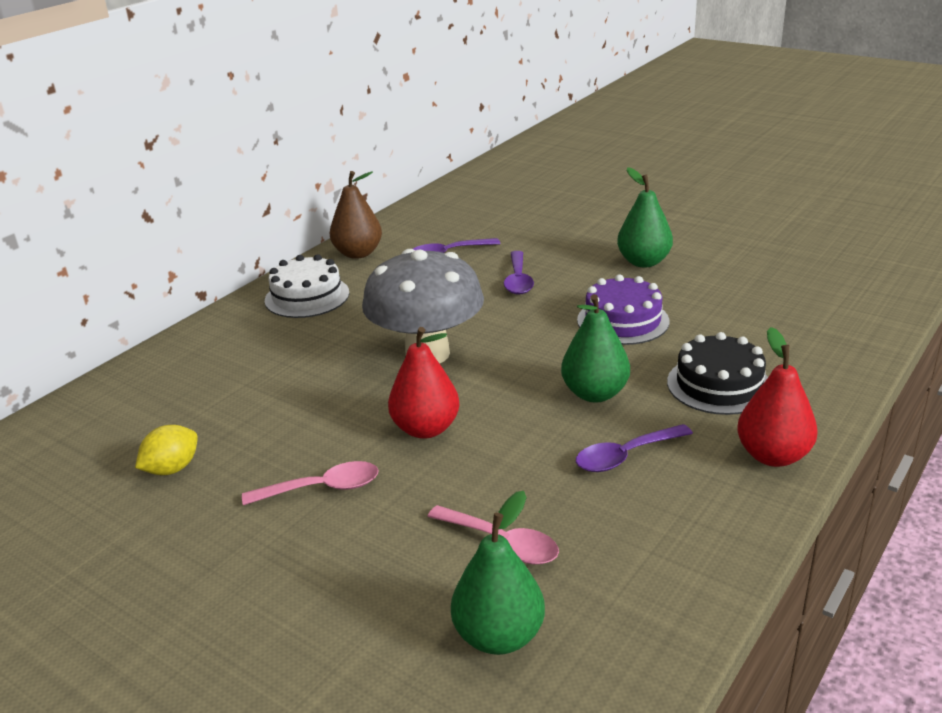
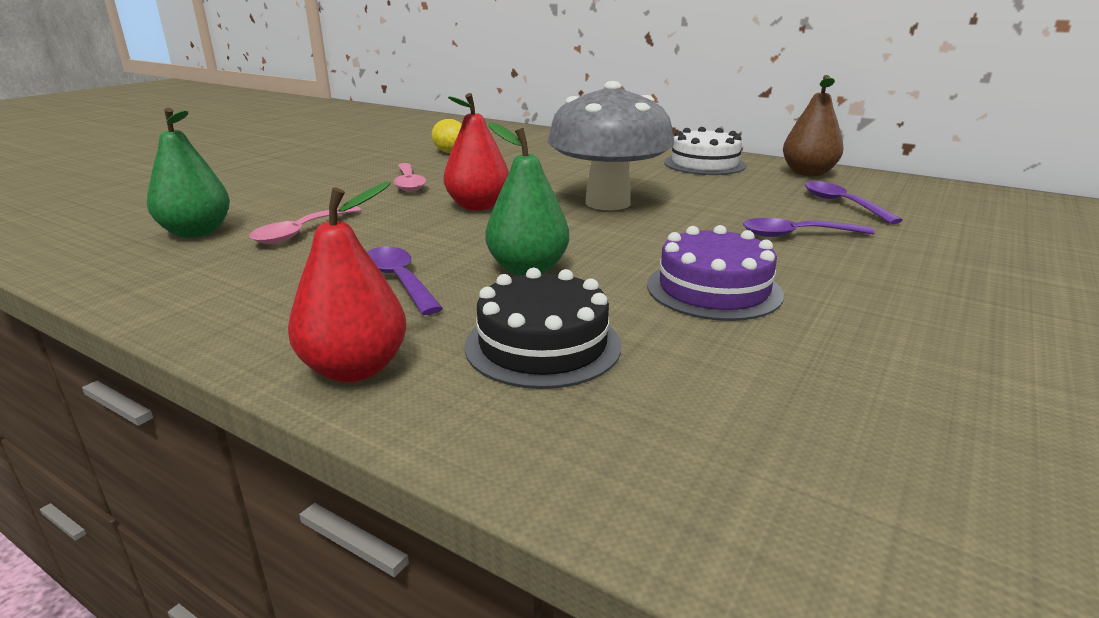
camera: 85 degrees right, 5 degrees down
(643, 262) = (926, 311): green pear -> none

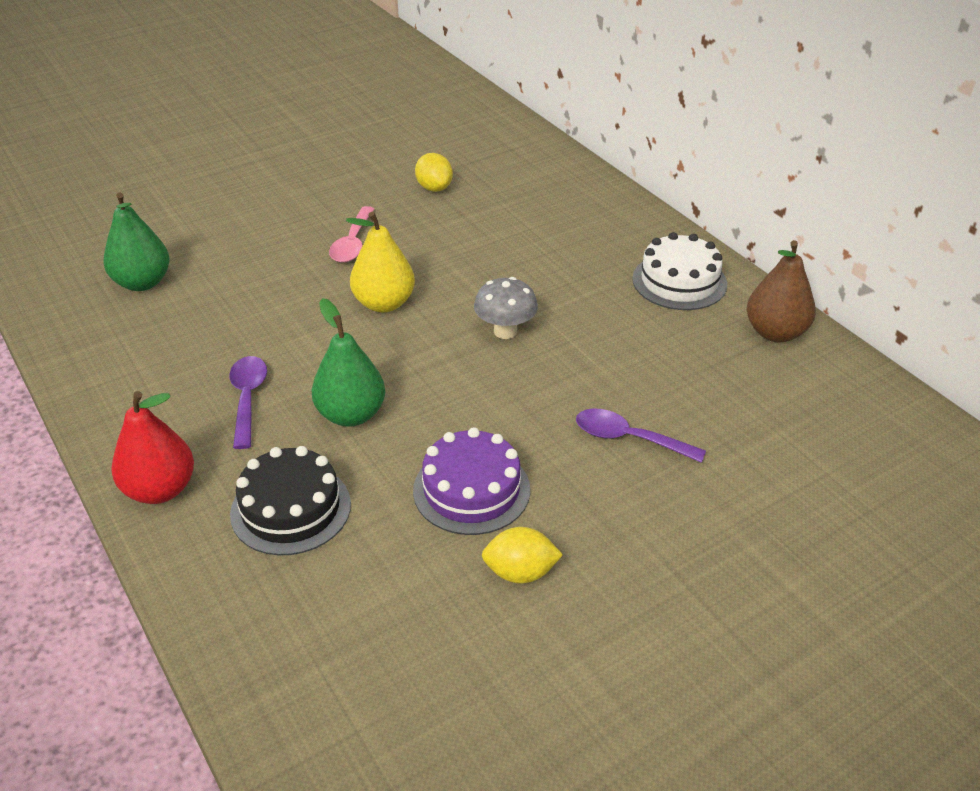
camera: 25 degrees right, 15 degrees up
(301, 232) = (217, 305): pink spoon -> none
(478, 206) = (384, 303): red pear -> yellow pear
(607, 203) = (505, 331): grey mushroom -> grey mushroom, size x0.51
(841, 204) = (738, 402): purple spoon -> none
(845, 330) = (520, 572): none -> yellow lemon

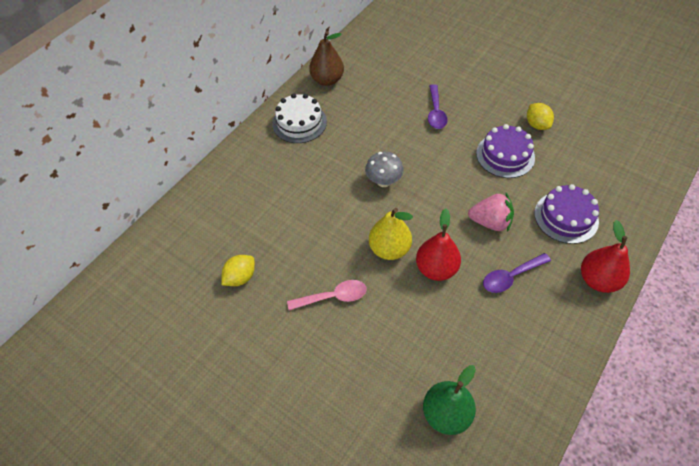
camera: 110 degrees left, 15 degrees up
(290, 509) = (566, 217): black cake -> purple cake
(320, 334) = (436, 268): none -> red pear
(351, 414) = (490, 222): green pear -> pink strawberry

